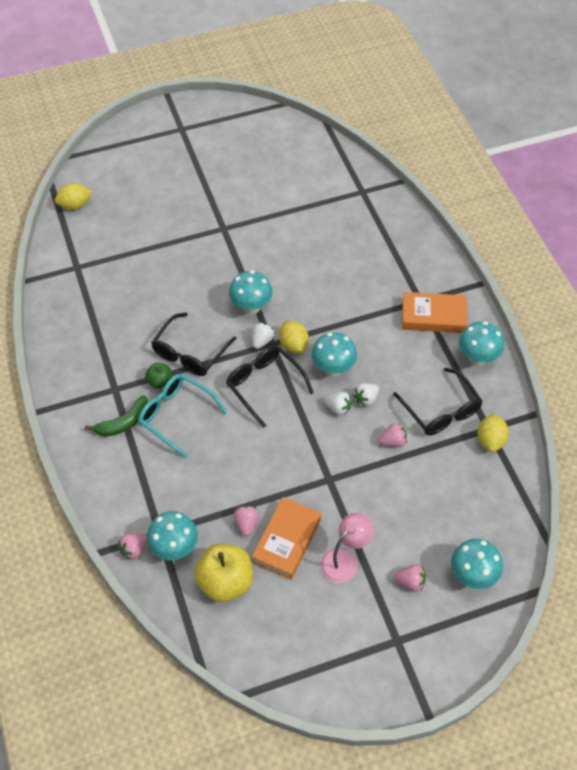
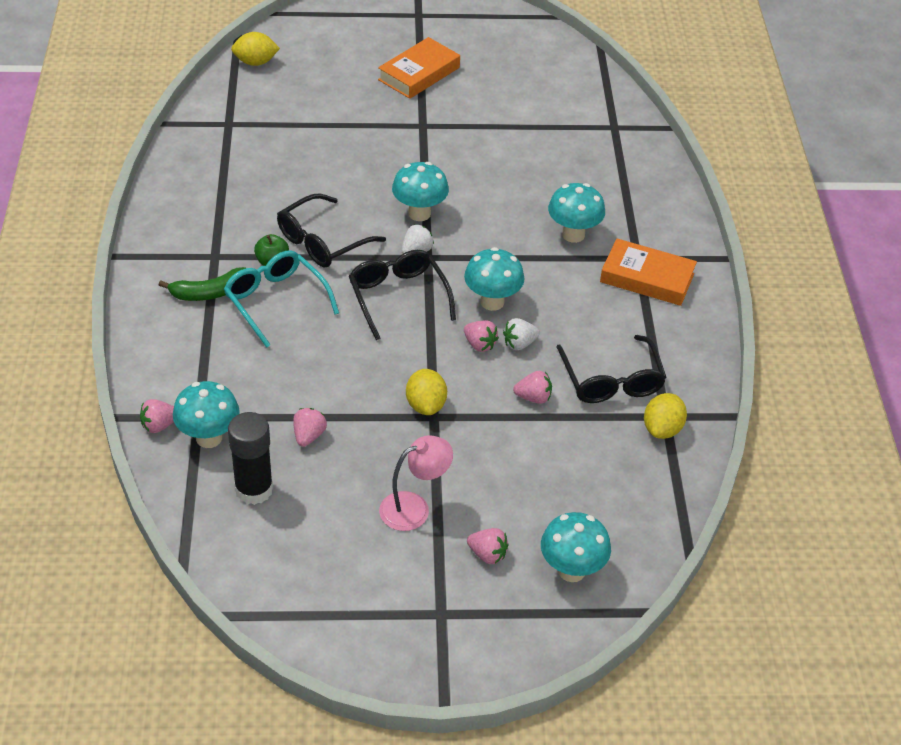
camera: 15 degrees right, 10 degrees down
(225, 582) = (254, 489): yellow apple -> black glue stick
(287, 540) = (350, 467): orange book -> orange book (419, 74)
(293, 345) = (454, 264): yellow lemon -> yellow lemon (426, 405)
(338, 408) = (479, 344): white strawberry -> pink strawberry
(477, 358) = (684, 336): turquoise mushroom -> turquoise mushroom (573, 234)

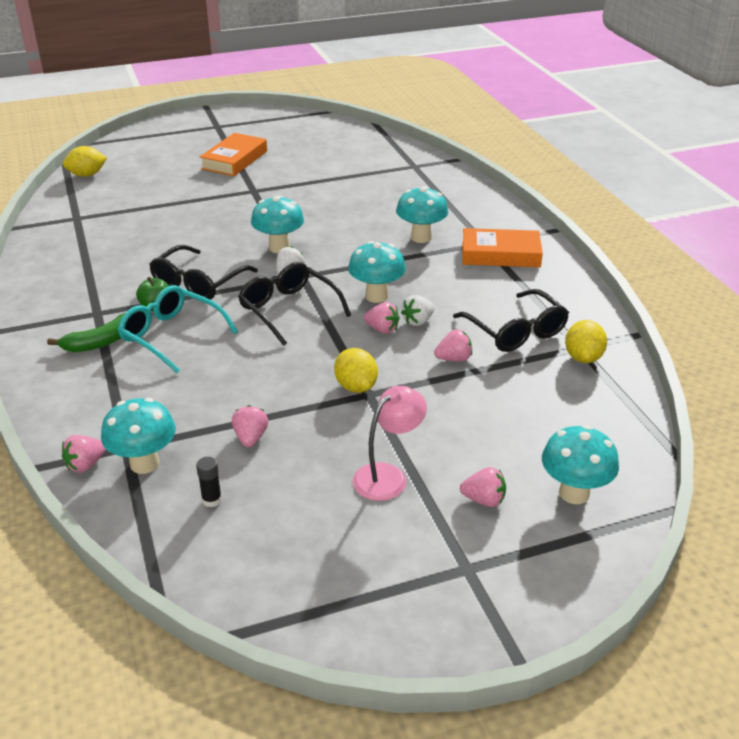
camera: 15 degrees left, 10 degrees down
(254, 489) = (212, 500): black glue stick -> black glue stick, size x0.46

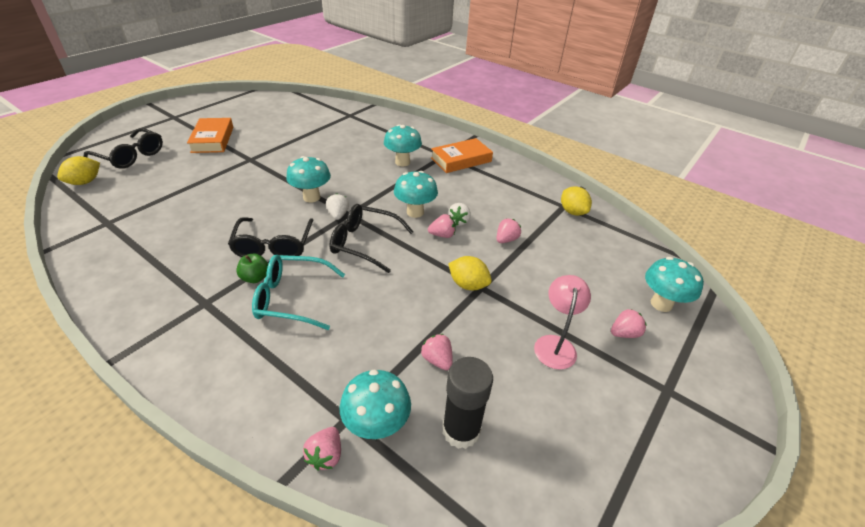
camera: 35 degrees left, 5 degrees up
(101, 342) = (233, 328): green banana -> none
(212, 500) = (461, 430): black glue stick -> black glue stick, size x2.16
(515, 331) = (520, 207): black glasses -> black glasses (130, 156)

